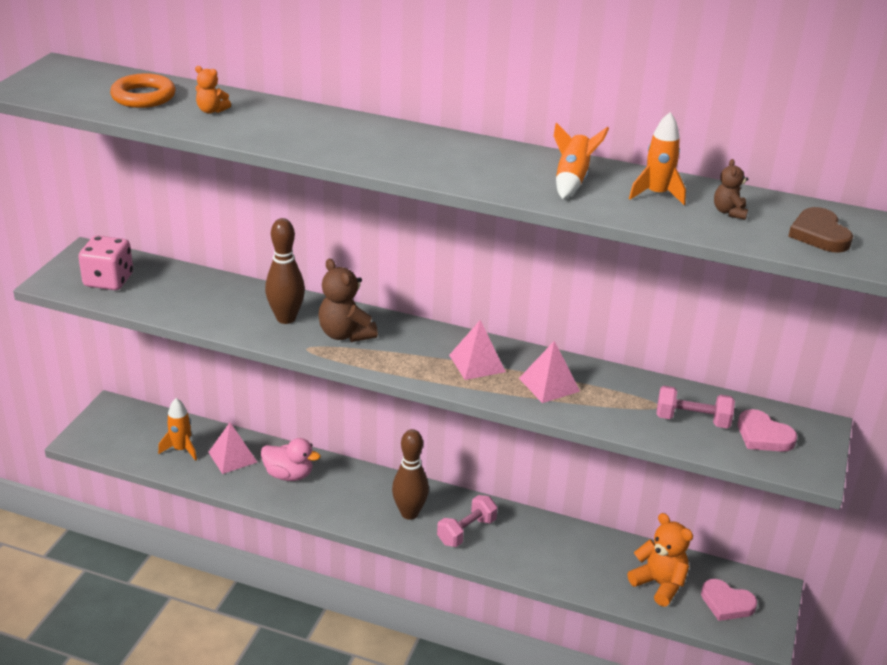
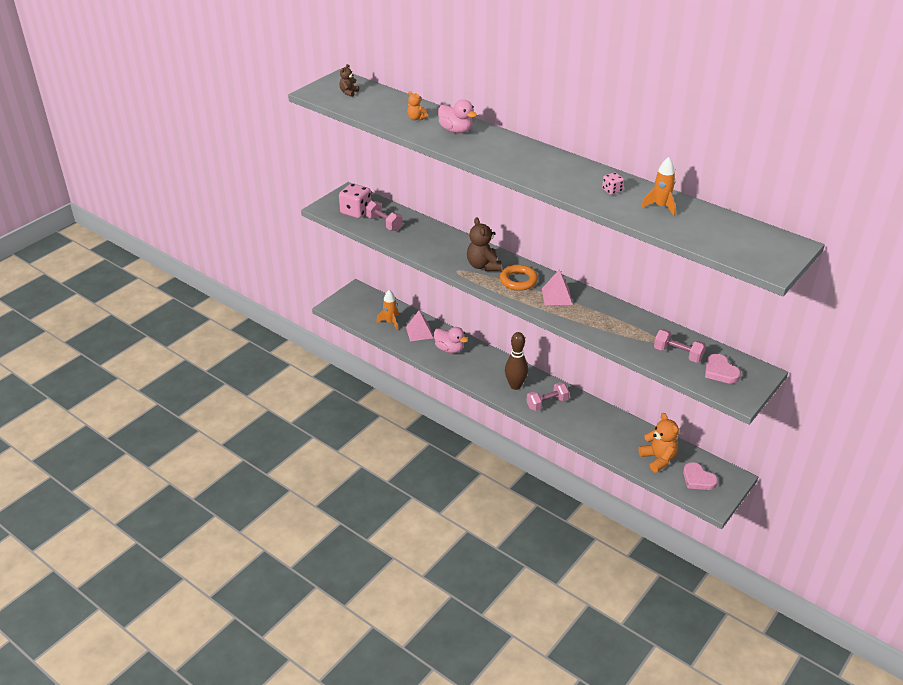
camera: 20 degrees right, 5 degrees up
(143, 96) = (381, 104): orange ring -> orange ring (518, 280)
(161, 292) = (384, 223): none -> pink dumbbell
(285, 121) = (456, 130): none -> pink duck
(286, 318) = (451, 250): brown bowling pin -> none
(549, 384) = (596, 317): pink pyramid -> none
(572, 180) = (612, 190): orange rocket -> pink dice
(729, 212) = (700, 224): brown teddy bear -> brown teddy bear (349, 92)
(819, 234) = (750, 247): brown heart -> none

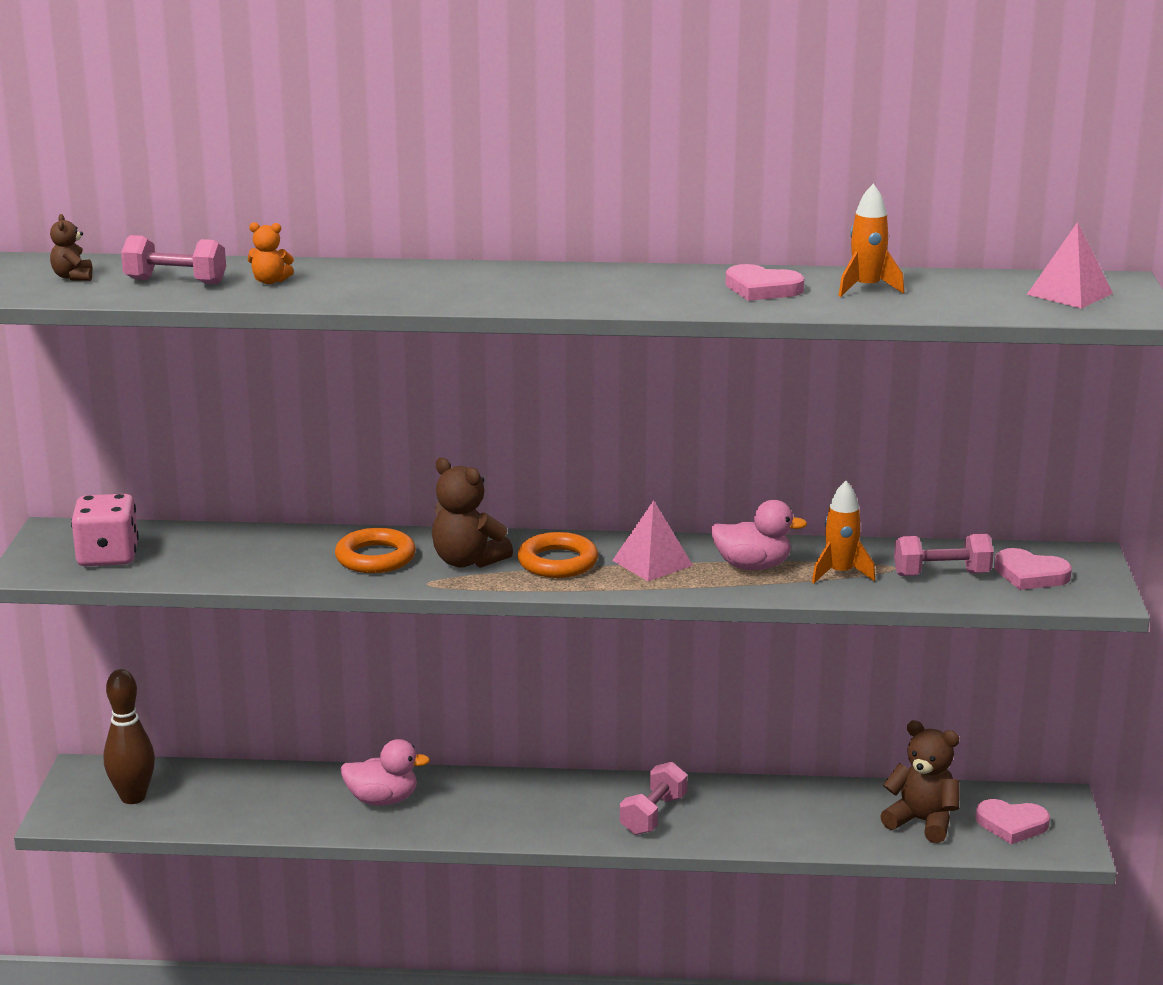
camera: 35 degrees left, 15 degrees down
(384, 223) = (191, 557): pink dumbbell -> pink dumbbell (175, 281)
(390, 322) = (215, 800): orange rocket -> orange rocket (840, 573)
(419, 332) = (293, 795): pink pyramid -> pink pyramid (1070, 294)
(450, 250) = (375, 558): none -> orange ring
(456, 130) = (373, 280): pink duck -> pink duck (752, 566)
(515, 385) = (568, 810): brown bowling pin -> brown bowling pin (133, 797)
(612, 190) = (762, 289): pink dice -> pink heart
(658, 459) = (922, 822): orange teddy bear -> brown teddy bear

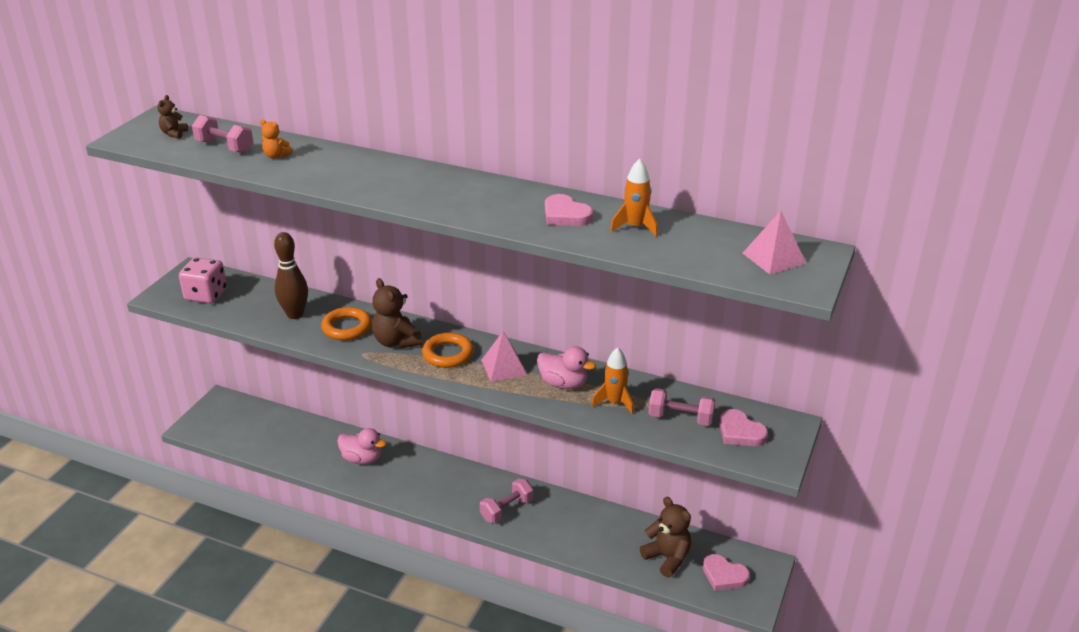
camera: 20 degrees right, 10 degrees up
(133, 797) = (234, 424): brown bowling pin -> brown bowling pin (295, 314)

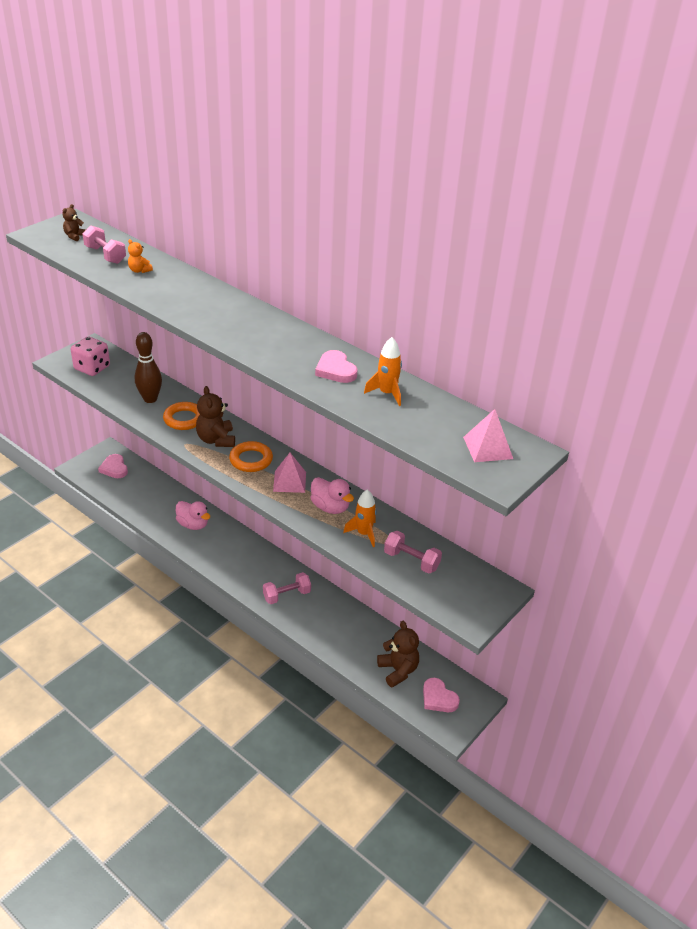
camera: 15 degrees right, 5 degrees up
(740, 432) = (455, 585): pink heart -> pink heart (114, 468)

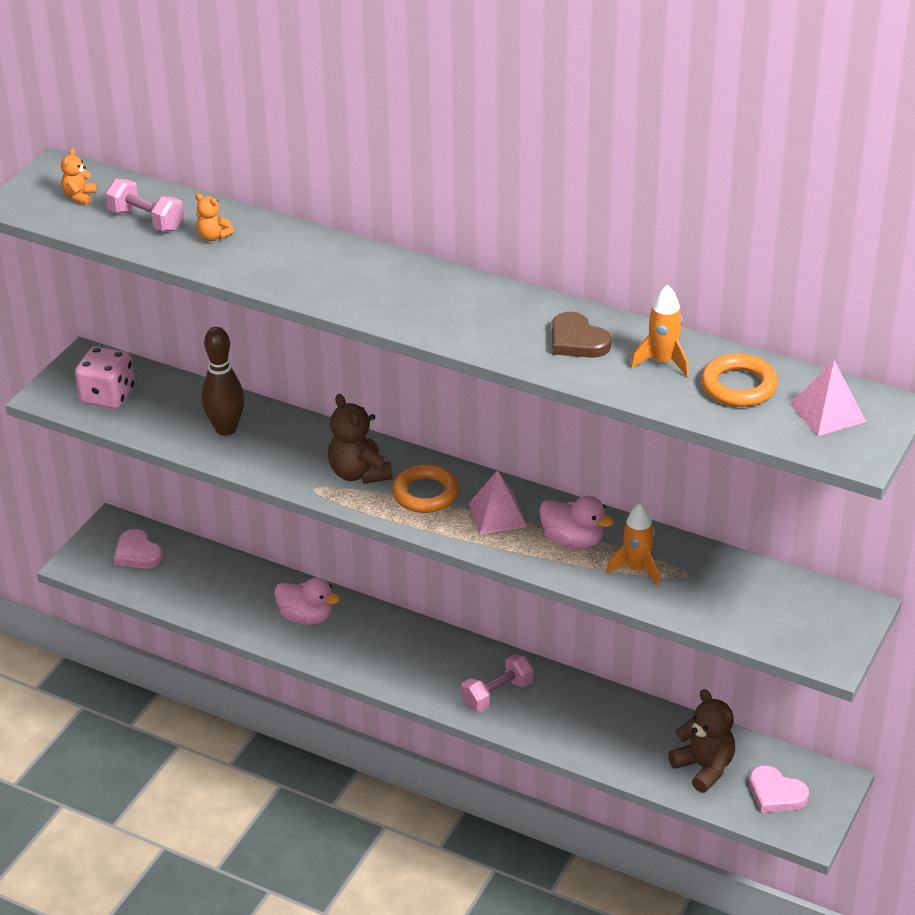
camera: 10 degrees left, 0 degrees up
(74, 236) = (79, 196): brown teddy bear -> orange teddy bear
(184, 419) = (294, 450): orange ring -> orange ring (738, 386)
(335, 370) = (577, 341): pink heart -> brown heart
(411, 560) = (718, 593): pink dumbbell -> none

